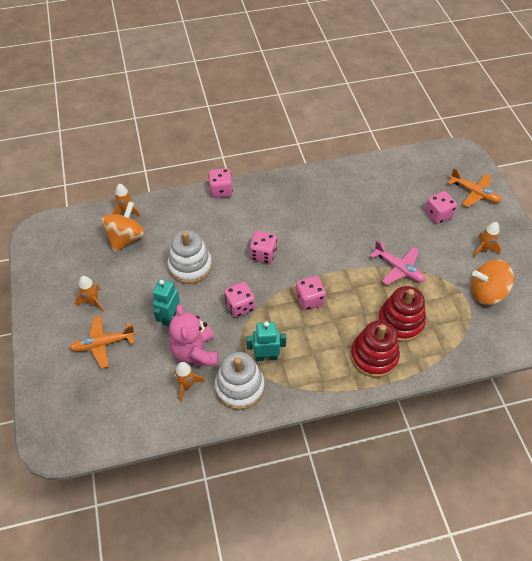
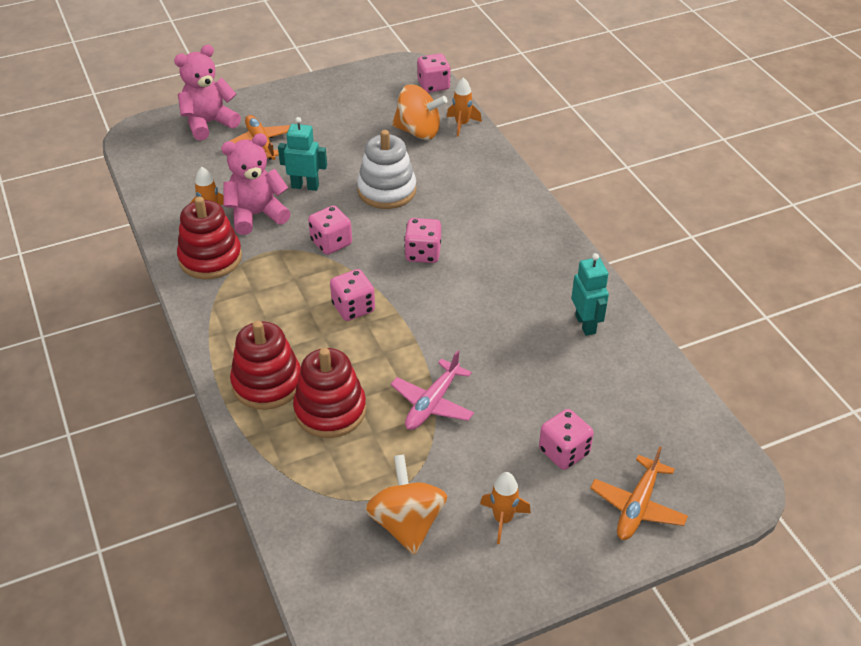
camera: 80 degrees right, 10 degrees down
(58, 383) = (209, 123): none -> pink teddy bear
(93, 302) = (318, 125): orange rocket -> none
(221, 190) = (528, 198): pink dice -> pink dice (433, 85)
(239, 387) = (210, 258): white stacking toy -> red stacking toy
(266, 357) = (256, 276): turquoise robot -> turquoise robot (585, 324)

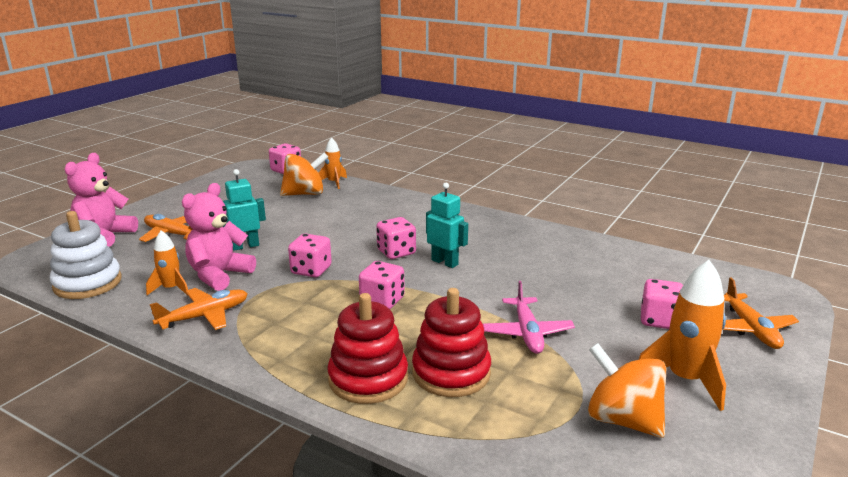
camera: 35 degrees left, 20 degrees down
(210, 258) = (204, 316): red stacking toy -> orange plane
(387, 190) = (320, 229): white stacking toy -> white stacking toy (87, 283)
(503, 519) = (685, 380): orange rocket -> orange rocket, size x1.69
(585, 324) = (565, 249): turquoise robot -> turquoise robot (445, 262)

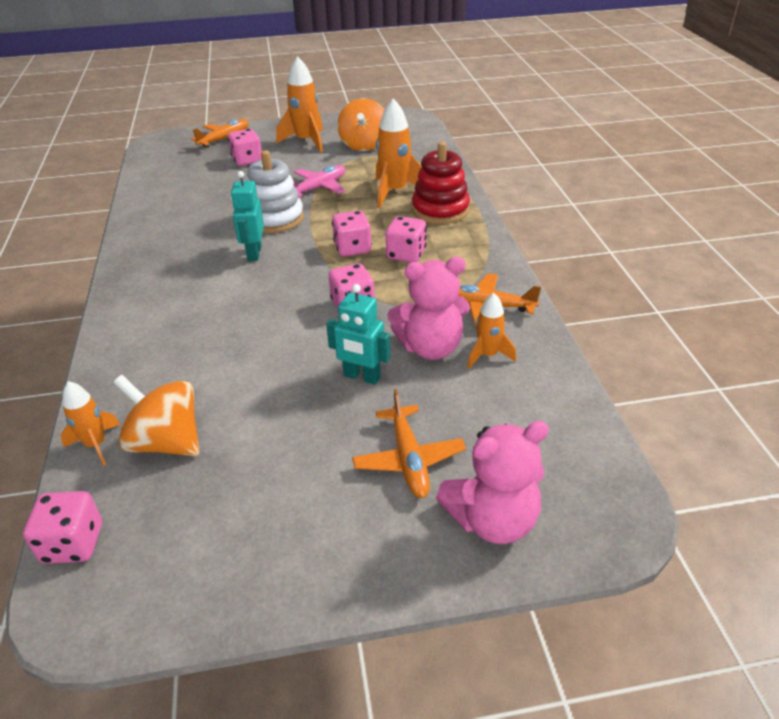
camera: 130 degrees left, 15 degrees up
(87, 283) = (563, 416): white stacking toy -> white stacking toy (275, 219)
(396, 252) = (263, 283): pink dice -> pink dice (406, 254)
(451, 373) = (395, 192): red stacking toy -> orange rocket

